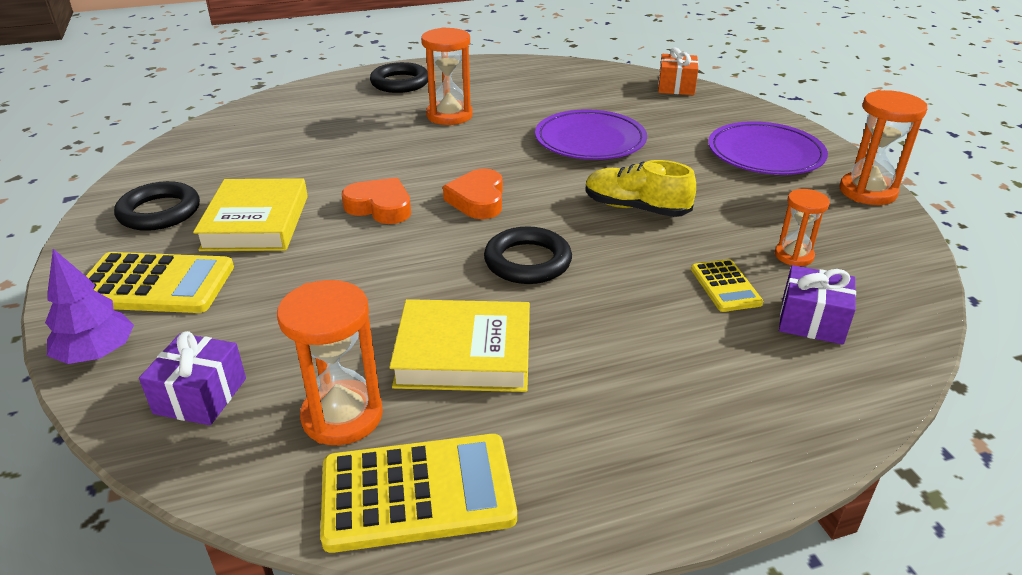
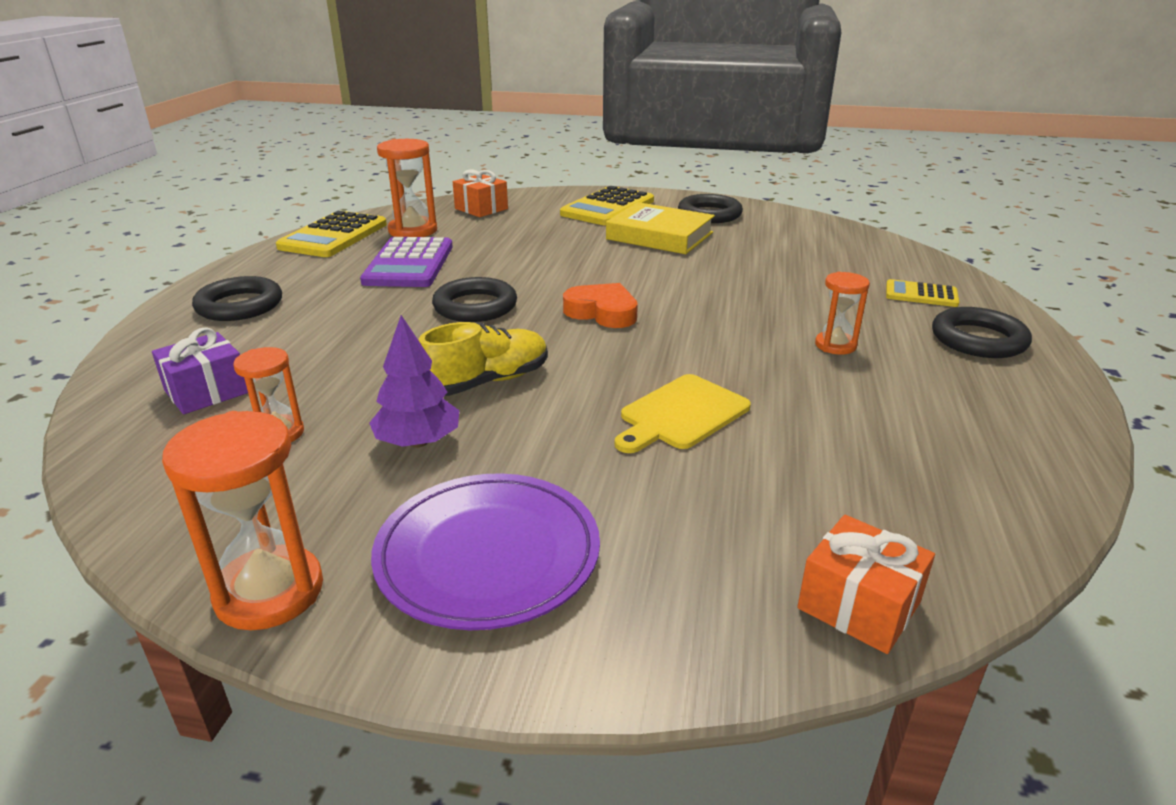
camera: 120 degrees right, 5 degrees down
(97, 354) = (552, 195): purple tree -> purple tree (418, 442)
(200, 396) = (481, 209): purple gift -> orange gift
(380, 207) = (636, 274): orange heart -> none
(449, 115) = (835, 345): orange hourglass -> orange hourglass, size x0.61
(464, 354) = (409, 264): yellow book -> purple calculator
(590, 140) = (681, 414): purple plate -> yellow cutting board
(688, 419) = (239, 305): none -> black ring
(725, 286) = (309, 374): yellow calculator -> yellow calculator (921, 295)

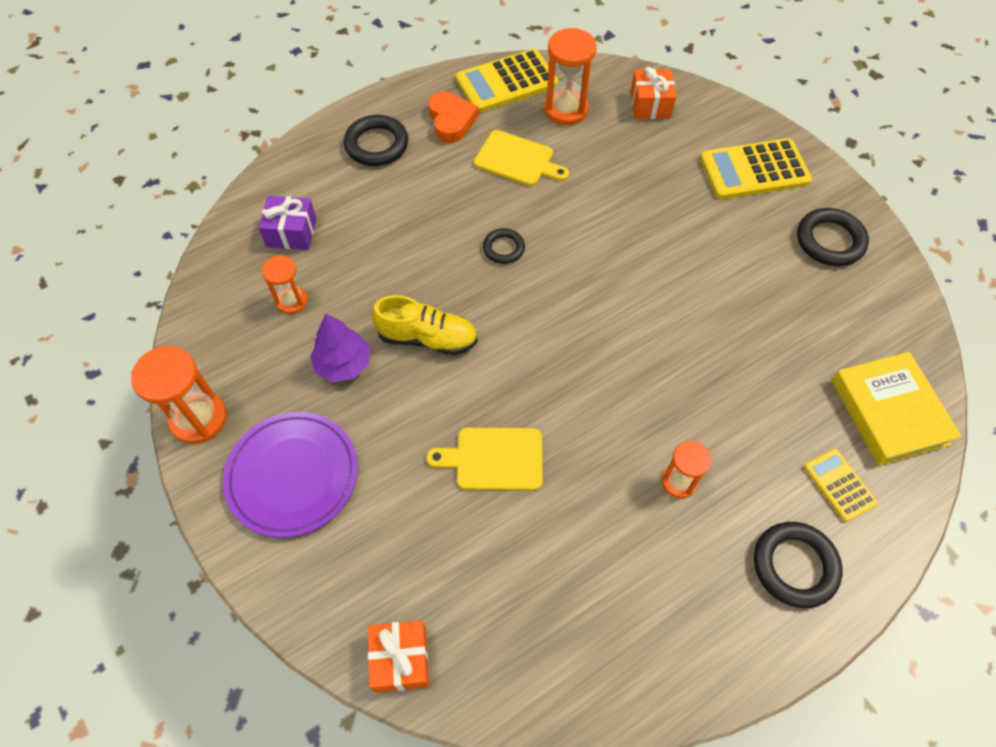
camera: 45 degrees right, 30 degrees up
(409, 264) = (517, 160): purple calculator -> yellow cutting board
(475, 306) = (503, 248): black ring -> black ring, size x0.60
(602, 312) = (574, 318): orange heart -> orange heart (451, 121)
(659, 236) = (741, 246): yellow book -> yellow book (889, 412)

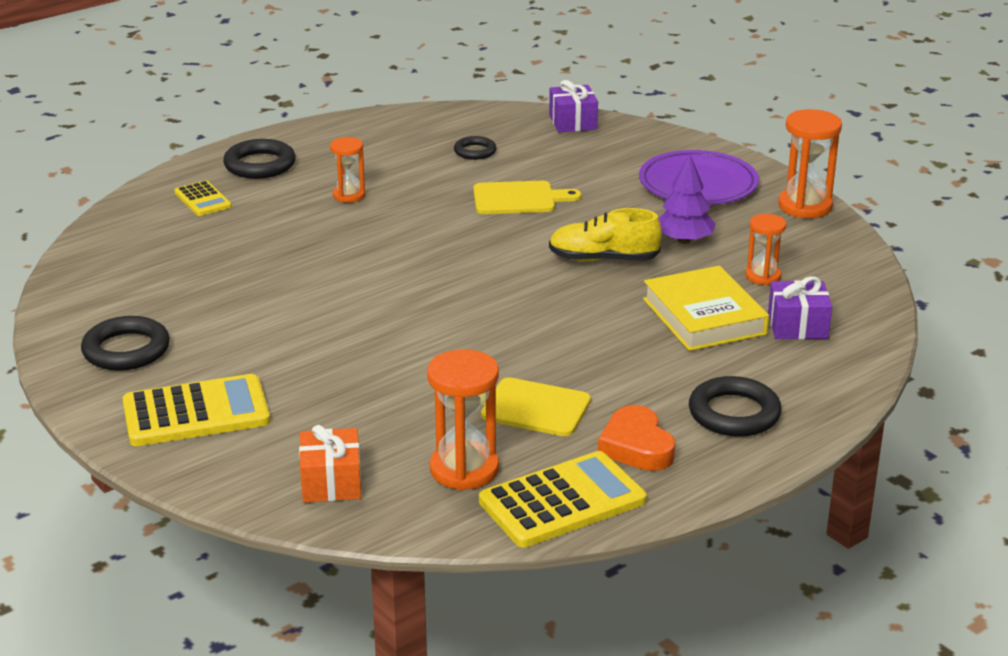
camera: 175 degrees right, 30 degrees down
(400, 659) = (573, 122): orange gift -> purple gift
(503, 248) = (534, 325): black ring -> black ring (475, 151)
(889, 412) = (131, 237): yellow book -> yellow book (704, 316)

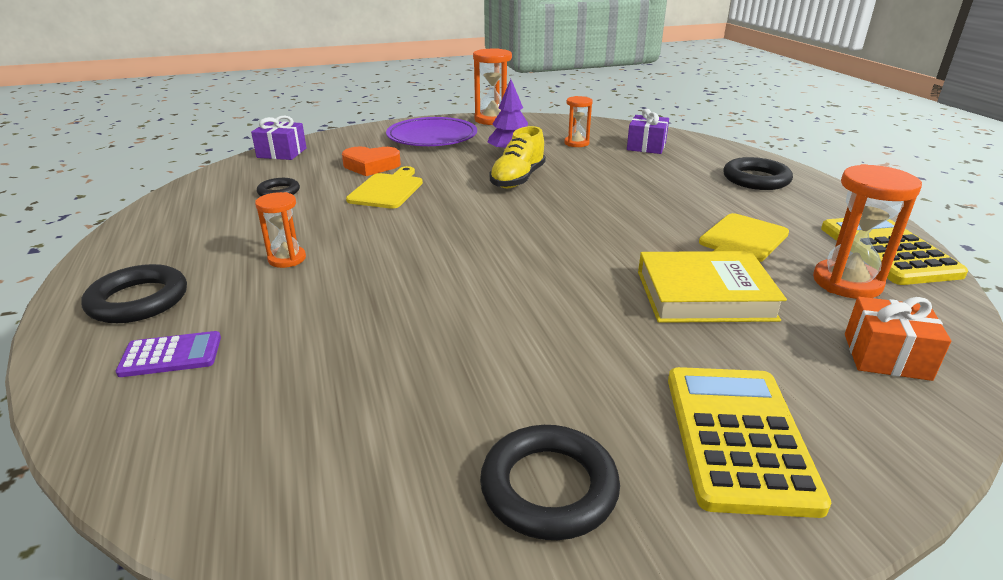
camera: 70 degrees left, 0 degrees up
(203, 199) = (171, 355): yellow calculator -> purple calculator
(636, 446) = (801, 213): orange heart -> orange heart (371, 166)
(704, 316) = (622, 165): yellow book -> yellow book (704, 295)

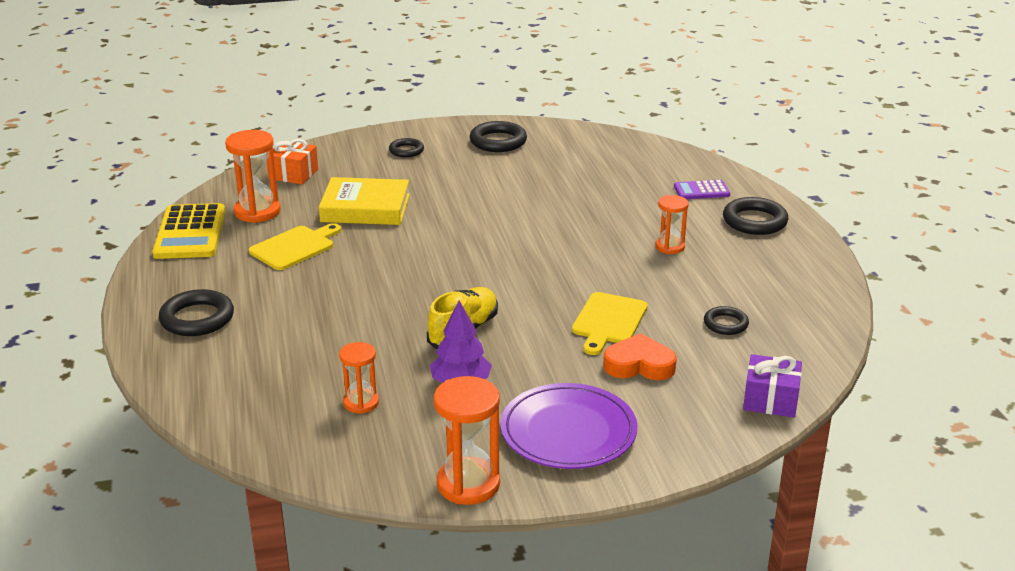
camera: 175 degrees left, 0 degrees up
(646, 146) = (269, 390): purple gift -> none
(737, 437) = (406, 151): yellow calculator -> black ring

